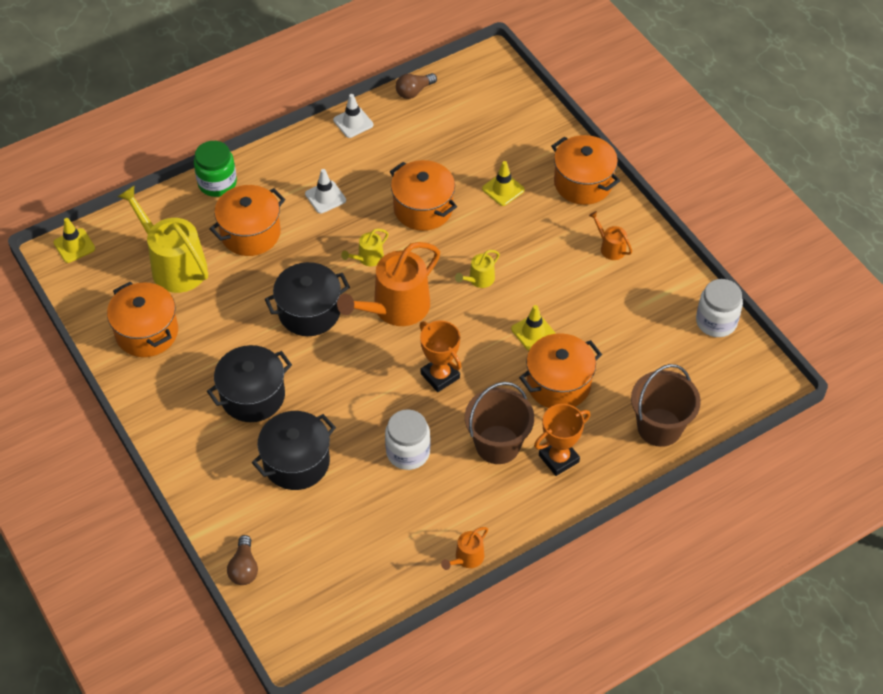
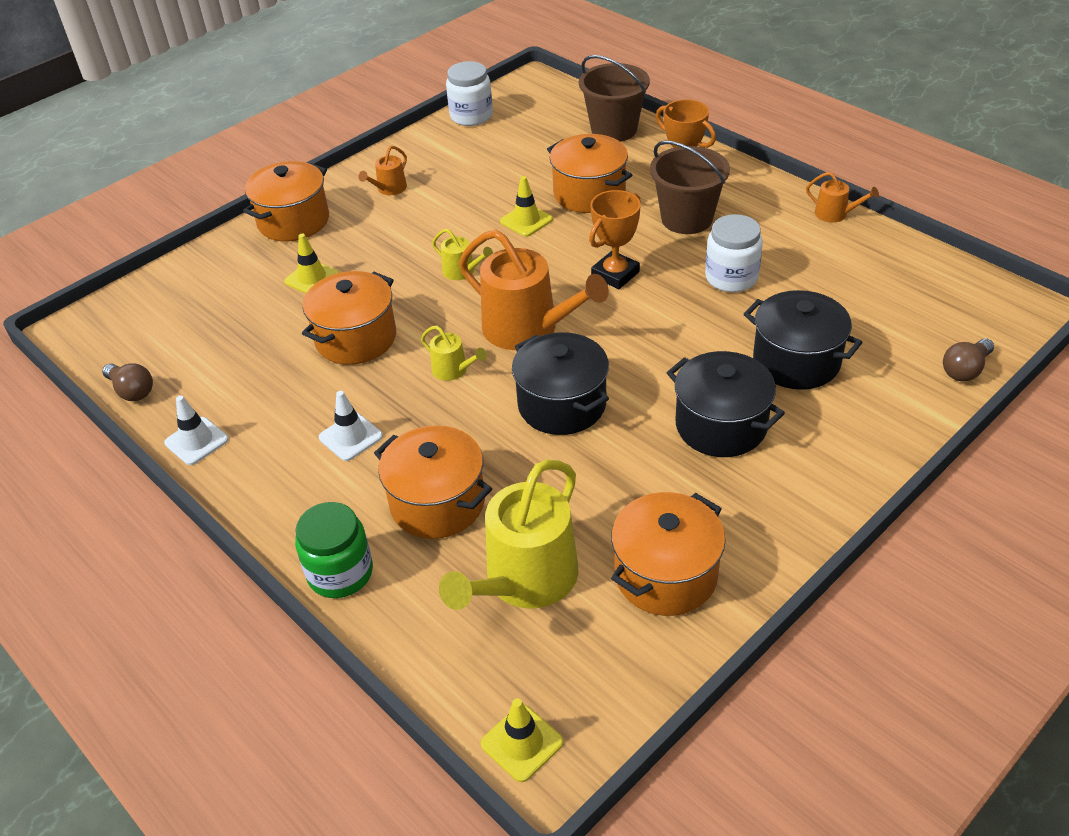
camera: 100 degrees left, 10 degrees down
(244, 568) = (965, 370): brown light bulb -> brown light bulb turned 150 degrees clockwise

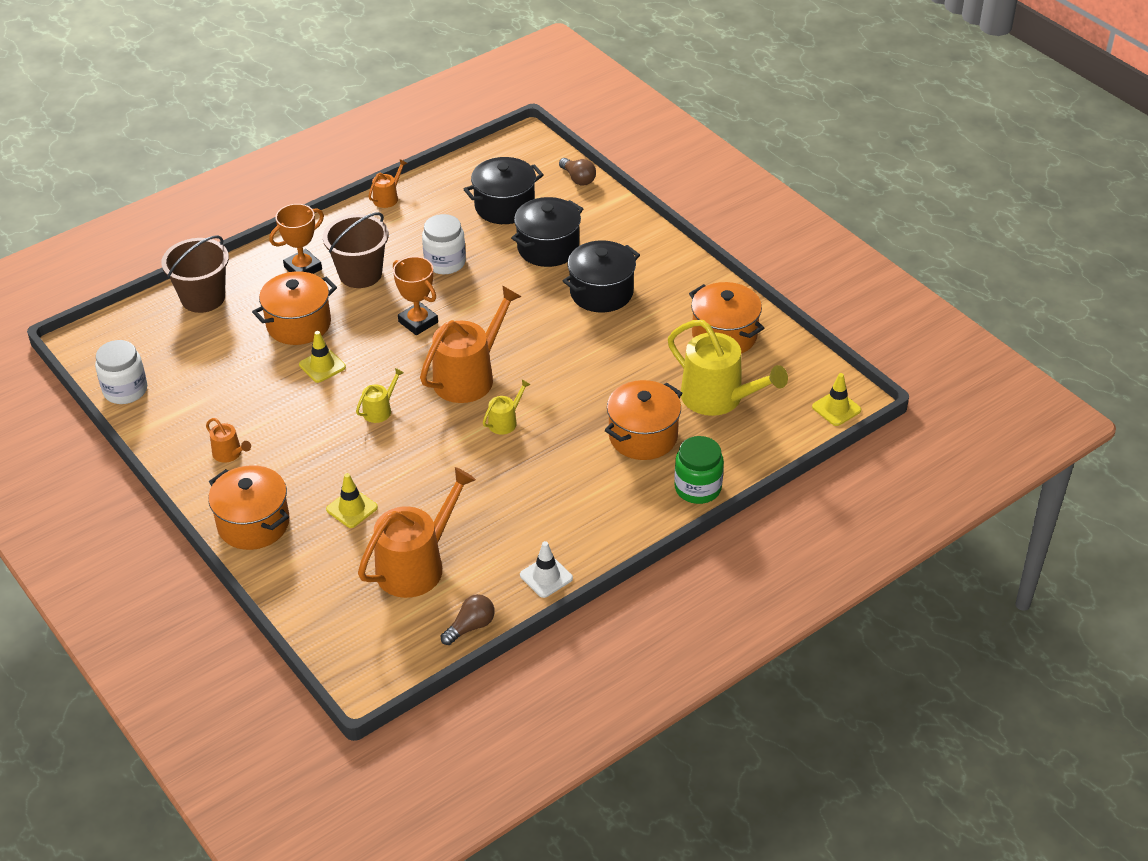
camera: 85 degrees left, 0 degrees up
(226, 336) = (416, 565): none -> orange watering can
(350, 437) = (565, 482): white traffic cone -> none
(356, 338) = (447, 479): orange pot -> none
(562, 405) = (560, 366): black pot -> black pot (504, 206)

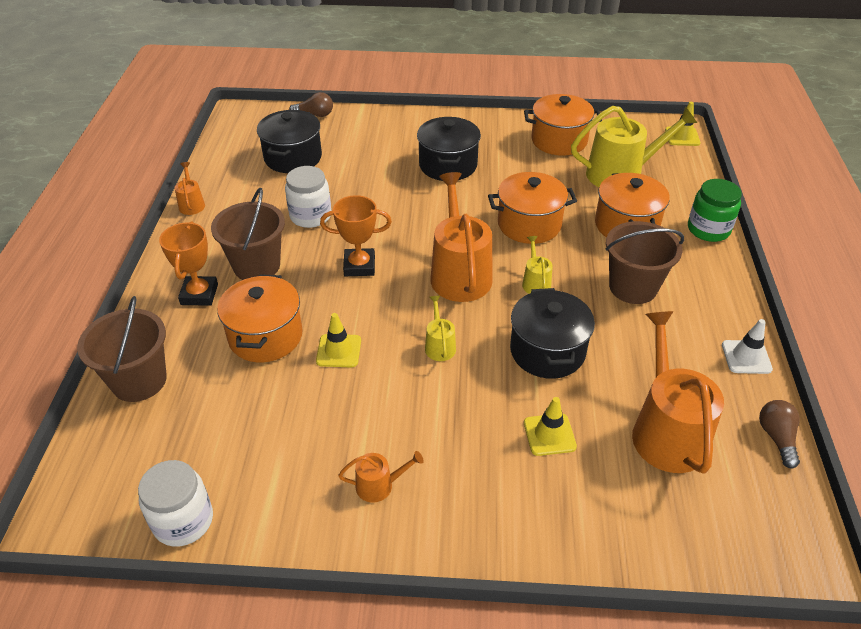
camera: 50 degrees left, 0 degrees up
(253, 524) = (500, 524): orange pot -> orange pot (529, 224)
(548, 248) = (367, 162): black pot -> black pot (547, 351)
(562, 477) = (633, 287): none -> brown bucket

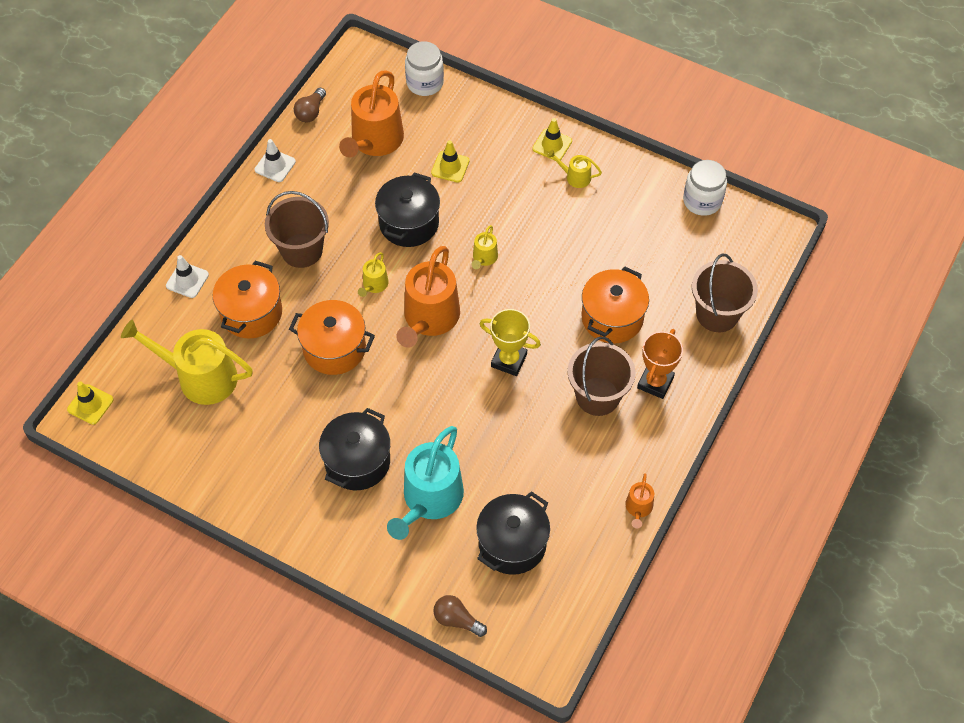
camera: 155 degrees left, 15 degrees up
(310, 216) = (527, 442): white jar -> white jar (425, 83)
(339, 351) = (561, 282): yellow traffic cone -> yellow traffic cone (552, 145)
(359, 266) = (509, 360): orange trophy -> yellow trophy
(374, 162) = (430, 499): none -> turquoise watering can
(379, 485) = (575, 177): orange watering can -> yellow watering can
(559, 140) = (219, 452): orange pot -> none
(708, 229) = (187, 280): green jar -> white traffic cone

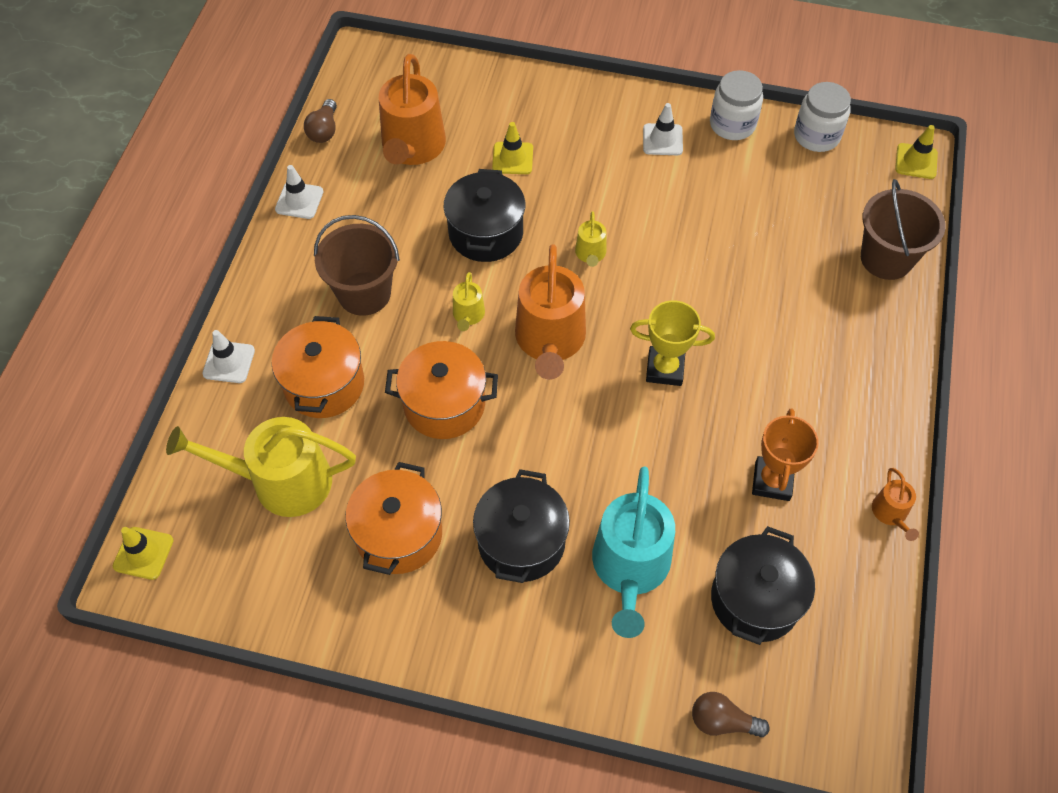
camera: 15 degrees left, 0 degrees up
(425, 83) = (450, 71): white jar -> white jar (732, 124)
(552, 145) = (622, 110): yellow traffic cone -> yellow traffic cone (916, 161)
(575, 177) = (662, 140): yellow watering can -> white traffic cone
(597, 396) = (787, 387): brown bucket -> none
(612, 318) = (768, 290): orange pot -> orange pot (399, 534)
(655, 382) = (848, 355): orange trophy -> orange trophy (772, 481)

